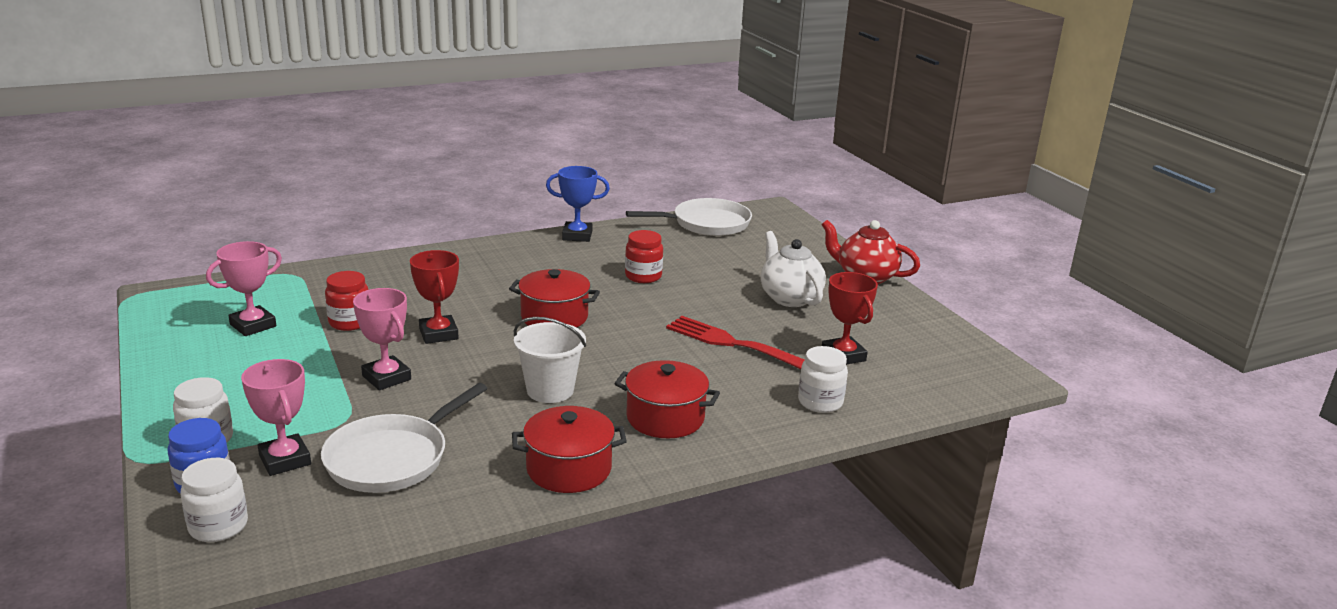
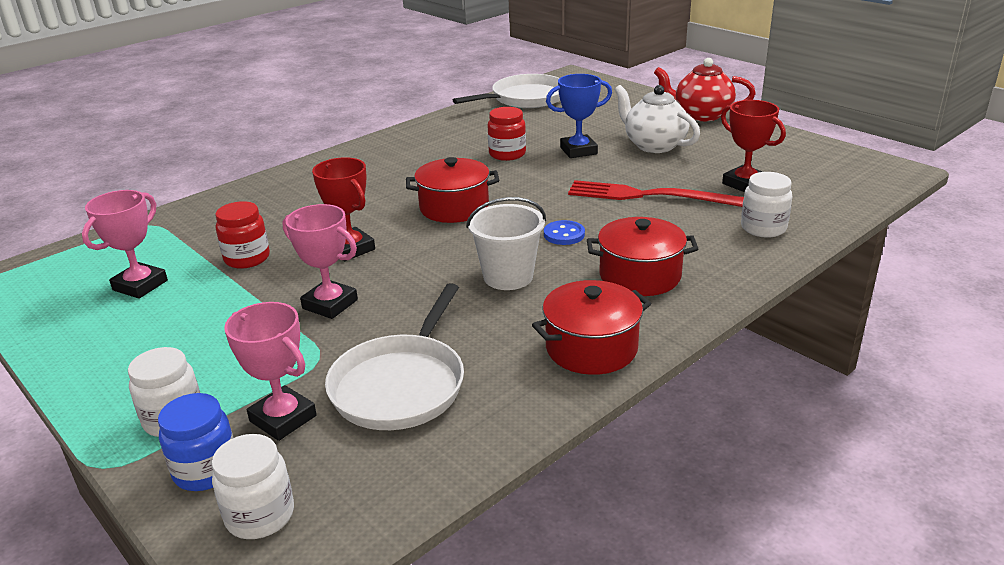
camera: 15 degrees left, 5 degrees up
(577, 235) = (414, 131): blue trophy -> blue trophy (578, 151)
(630, 364) = (564, 234): none -> blue button

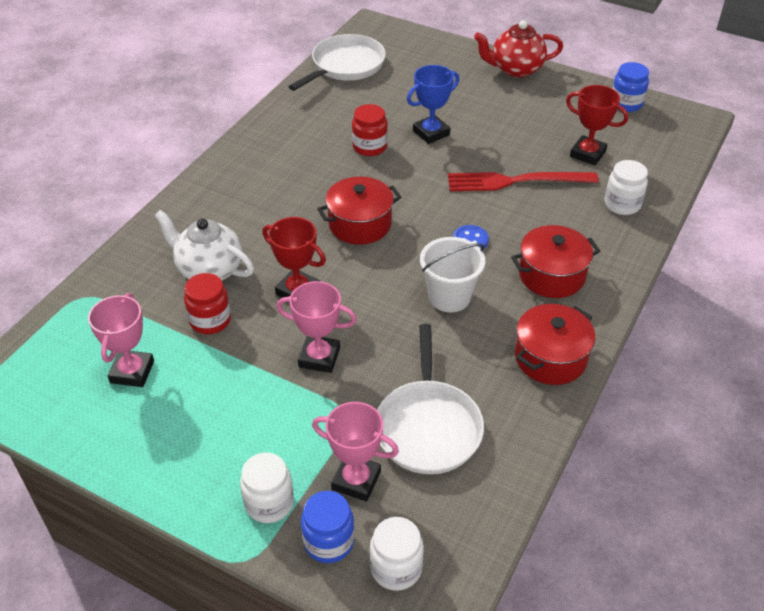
camera: 20 degrees left, 15 degrees up
(654, 145) = (493, 116): white teapot -> white teapot (209, 269)
(814, 151) = (626, 103): none -> blue jar

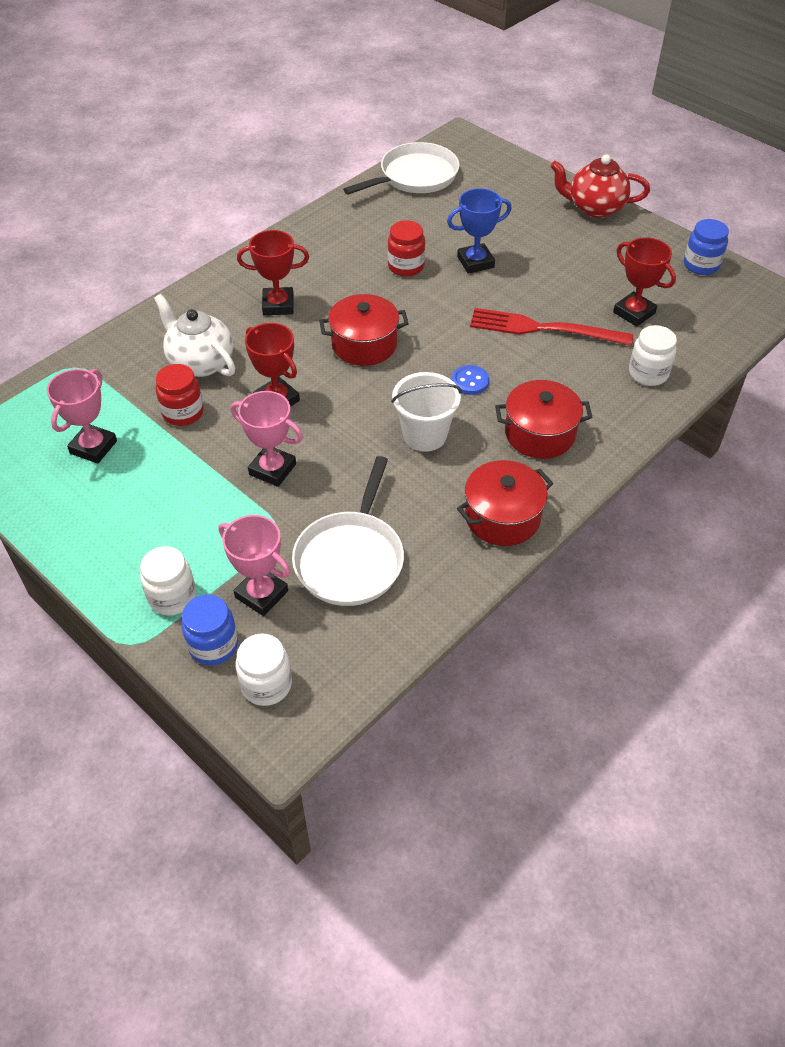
camera: 15 degrees right, 5 degrees up
(264, 202) = (278, 305): none -> red trophy

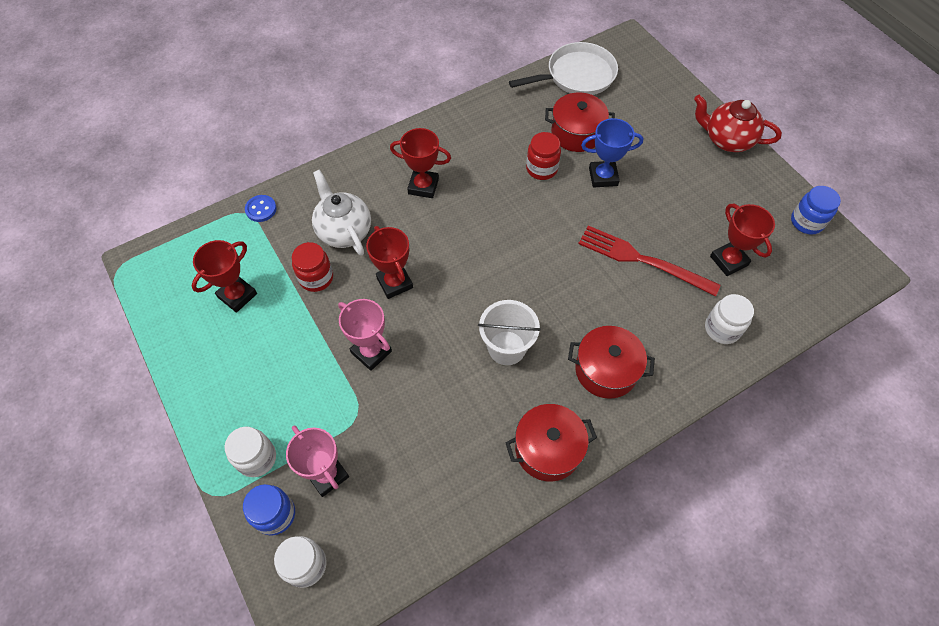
camera: 15 degrees right, 10 degrees up
(93, 447) = (237, 295): pink trophy -> red trophy
(351, 558) = (409, 458): white pan -> none
(364, 344) = (483, 242): red pot -> red pot (576, 133)
(470, 381) = (561, 301): blue button -> blue button (261, 209)

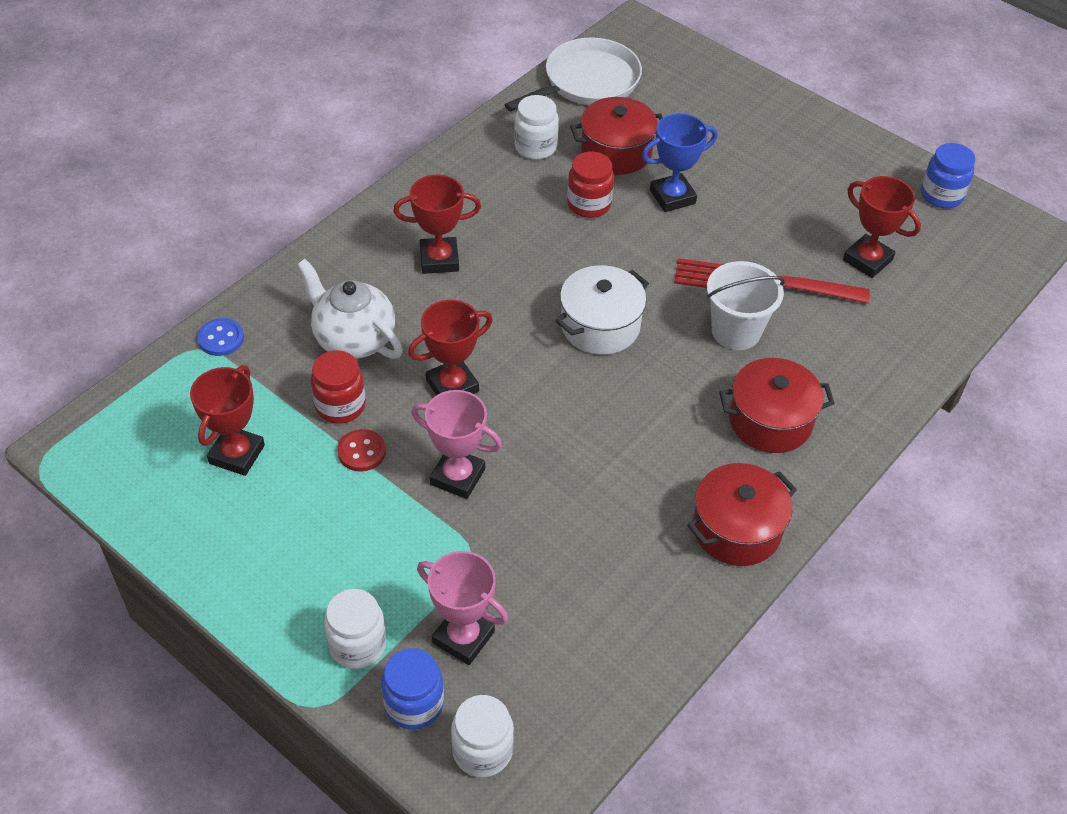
camera: 20 degrees left, 10 degrees down
(316, 315) = (361, 452): none -> red button
(394, 283) = (452, 386): red trophy -> red trophy turned 75 degrees counterclockwise
(506, 348) = (634, 427): white bucket -> white bucket (736, 331)
(513, 263) = (600, 326): none -> white pot
(722, 329) = (890, 339): white jar -> white jar (535, 147)
(727, 140) = (809, 121): red teapot -> none

